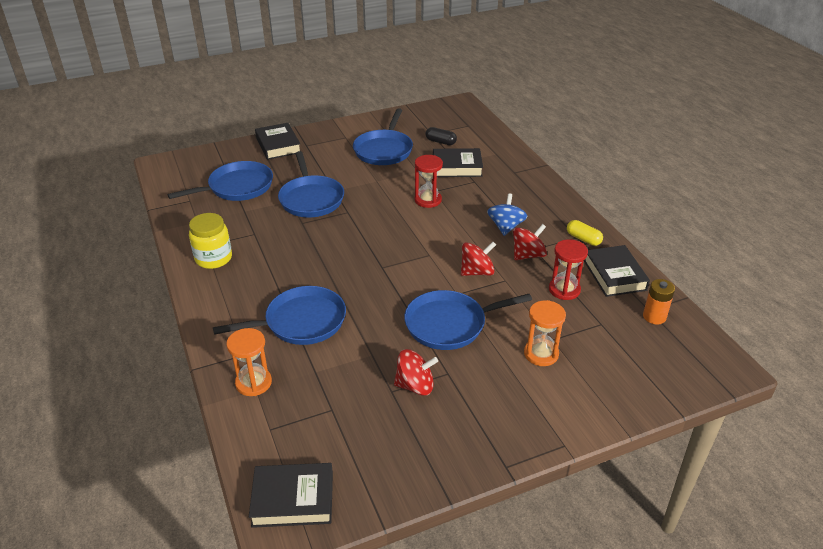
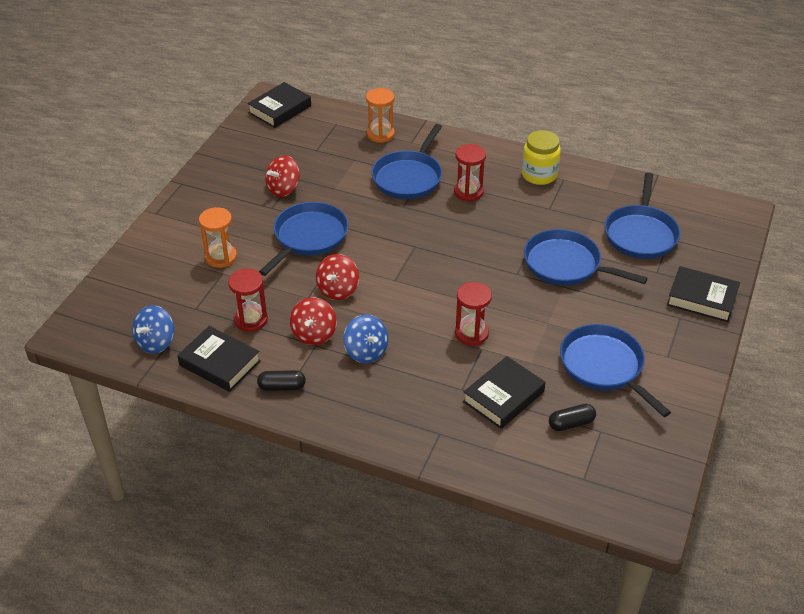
camera: 135 degrees right, 5 degrees up
(281, 279) = (468, 192): none -> red hourglass
(583, 239) = (282, 387): yellow capsule -> black capsule
(654, 317) = (156, 342): orange battery -> blue spinning top

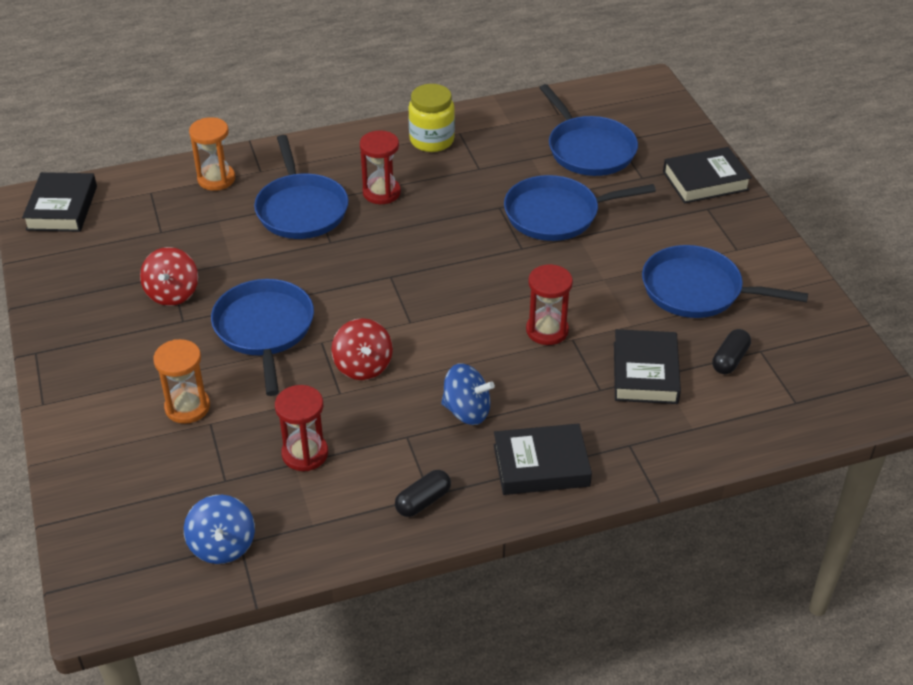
camera: 40 degrees left, 0 degrees up
(220, 363) = (325, 521): black book -> black book (541, 465)
(314, 334) = (392, 426): red spinning top -> none

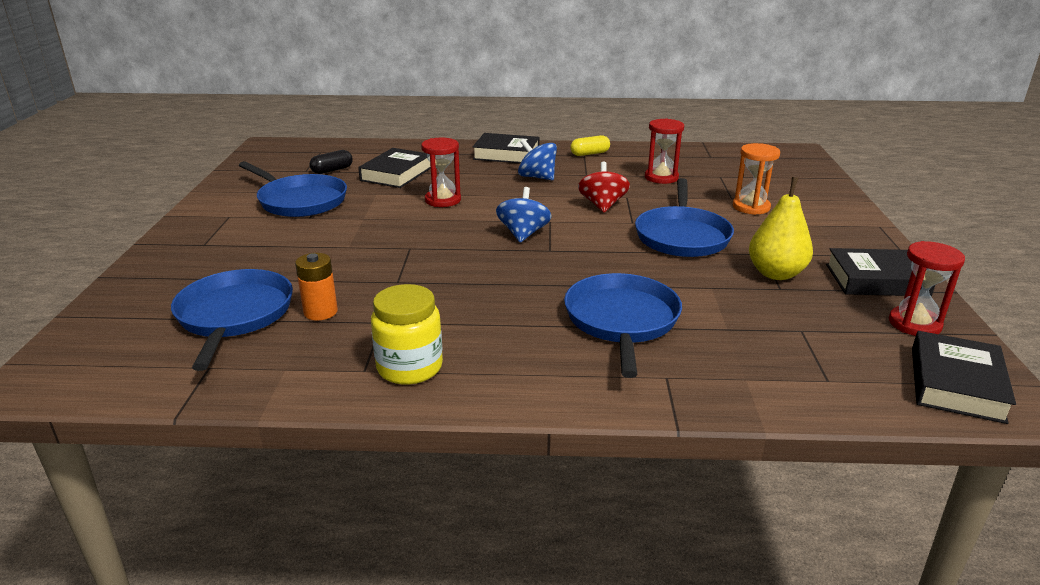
camera: 160 degrees left, 15 degrees down
(172, 293) = (776, 273): red spinning top -> yellow pear
(216, 179) = (731, 378): orange hourglass -> none
(222, 545) = (721, 157): blue spinning top -> blue spinning top (523, 234)
(381, 192) = (516, 319): red hourglass -> red hourglass (914, 324)
(423, 501) = (590, 154): black capsule -> yellow capsule
(531, 166) = (320, 312): none -> orange battery
(556, 214) = (347, 265): blue pan -> none
(705, 181) = (167, 264): black book -> black book (876, 280)

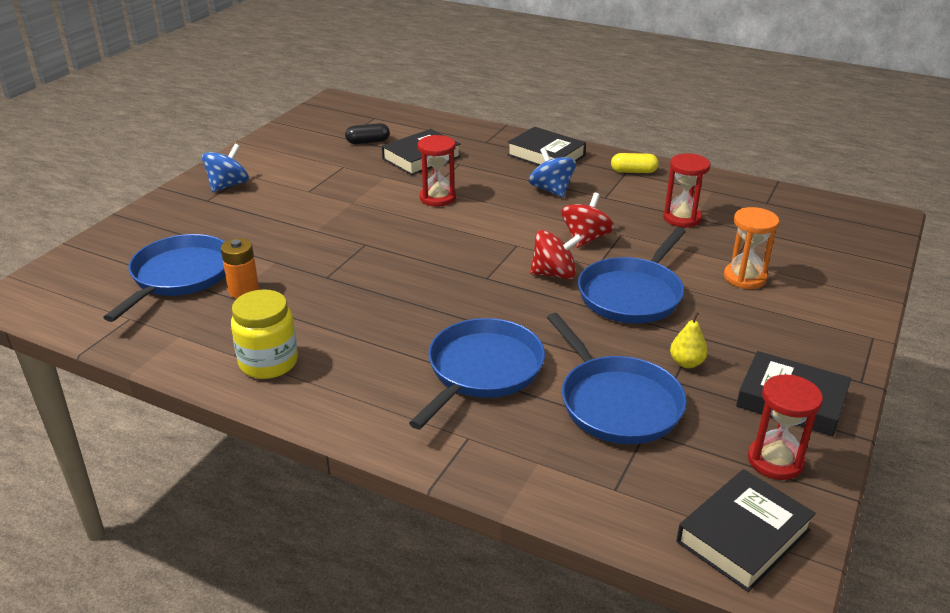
camera: 25 degrees right, 5 degrees up
(300, 201) = (314, 171): blue pan -> blue pan (617, 403)
(523, 234) = (478, 254): blue spinning top -> blue spinning top (228, 185)
(604, 235) = (554, 274): none -> red spinning top
(776, 273) = (686, 363): yellow pear -> yellow pear, size x0.55

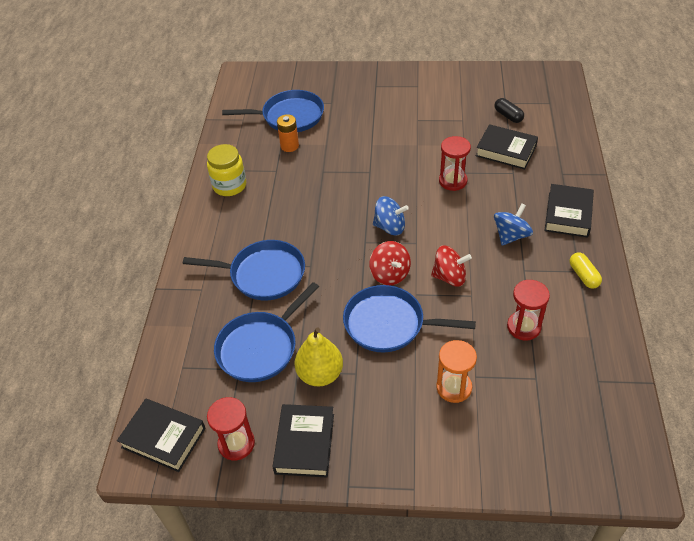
camera: 70 degrees right, 15 degrees up
(228, 185) = (399, 85): blue spinning top -> blue spinning top (390, 227)
(686, 363) = (320, 374): yellow pear -> yellow pear, size x1.81

